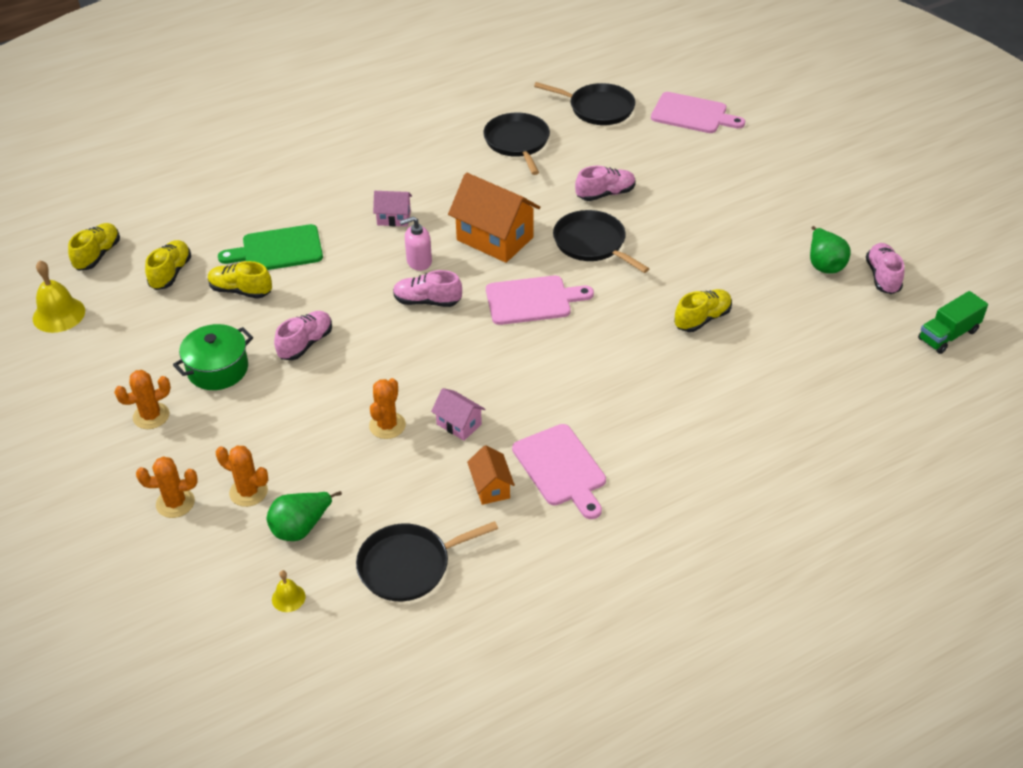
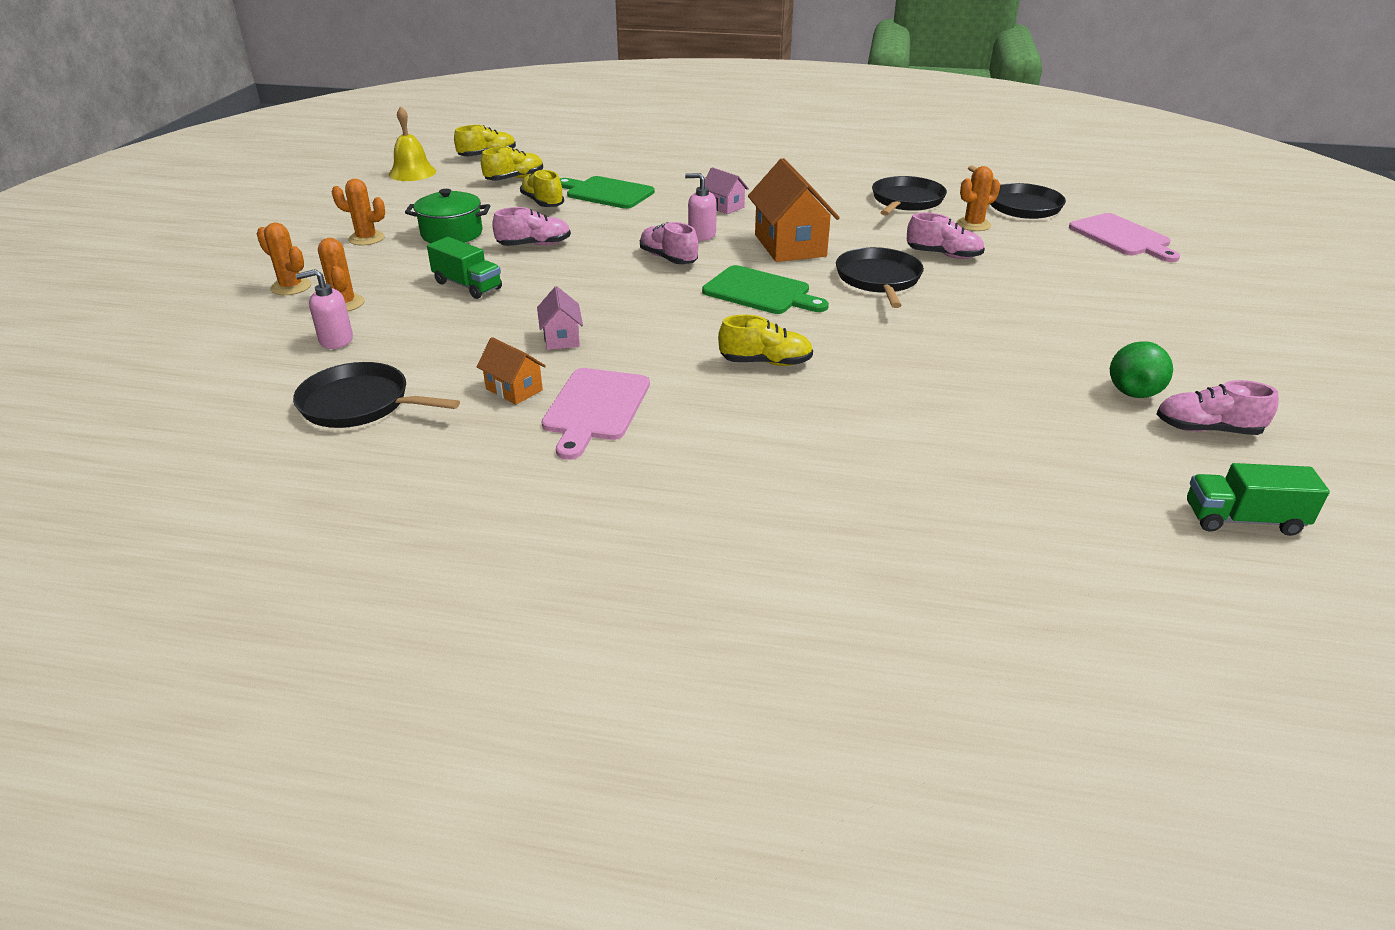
camera: 40 degrees right, 10 degrees down
(288, 598) = (248, 375): yellow bell -> none
(301, 528) = (336, 340): green pear -> pink soap dispenser
(317, 416) = (467, 285): none -> green truck
(387, 425) = (506, 313): orange cactus -> orange cactus (973, 225)
(491, 487) = (514, 389): orange house -> orange house turned 75 degrees counterclockwise
(532, 300) = (760, 292): pink cutting board -> green cutting board
(702, 319) = (915, 371): yellow shoe -> yellow shoe (766, 362)
(882, 277) = (1207, 429): pink shoe -> pink shoe turned 120 degrees counterclockwise

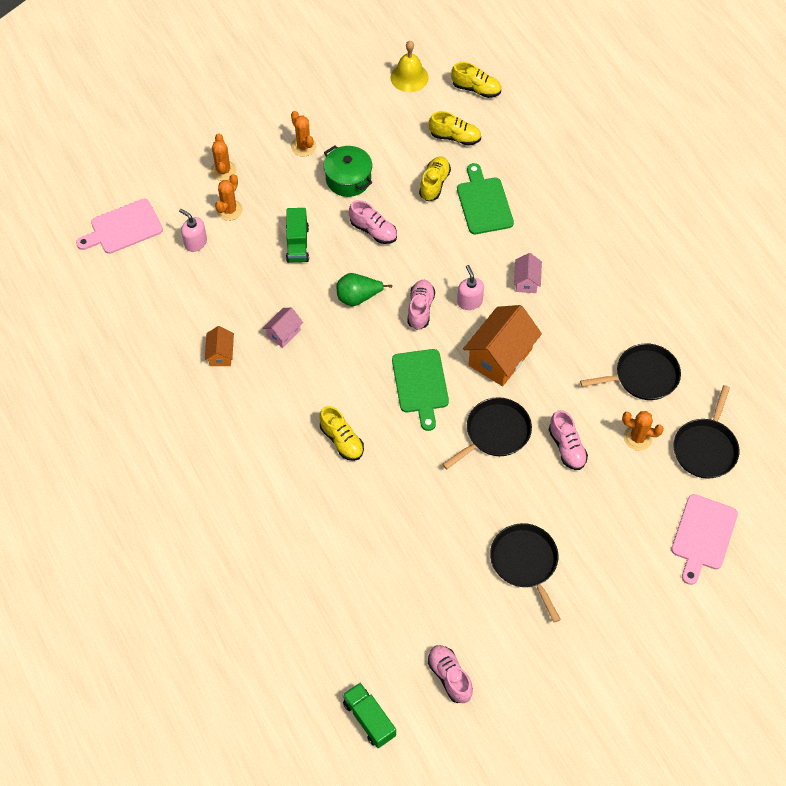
camera: 50 degrees right, 25 degrees up
(360, 404) = (156, 306): black pan -> black pan (525, 562)
(595, 408) = (235, 400): pink cutting board -> pink cutting board (123, 228)
(1135, 389) = (467, 627): green pear -> green pear (358, 297)

